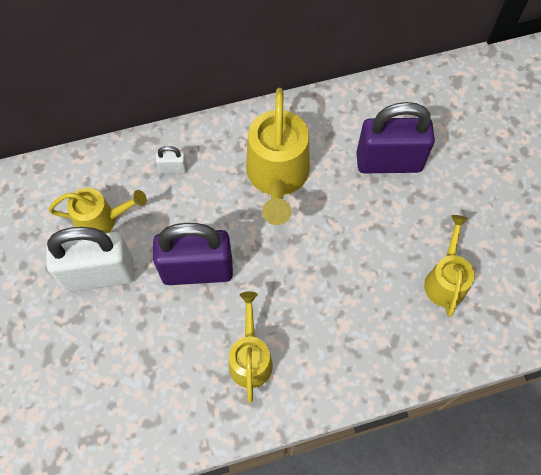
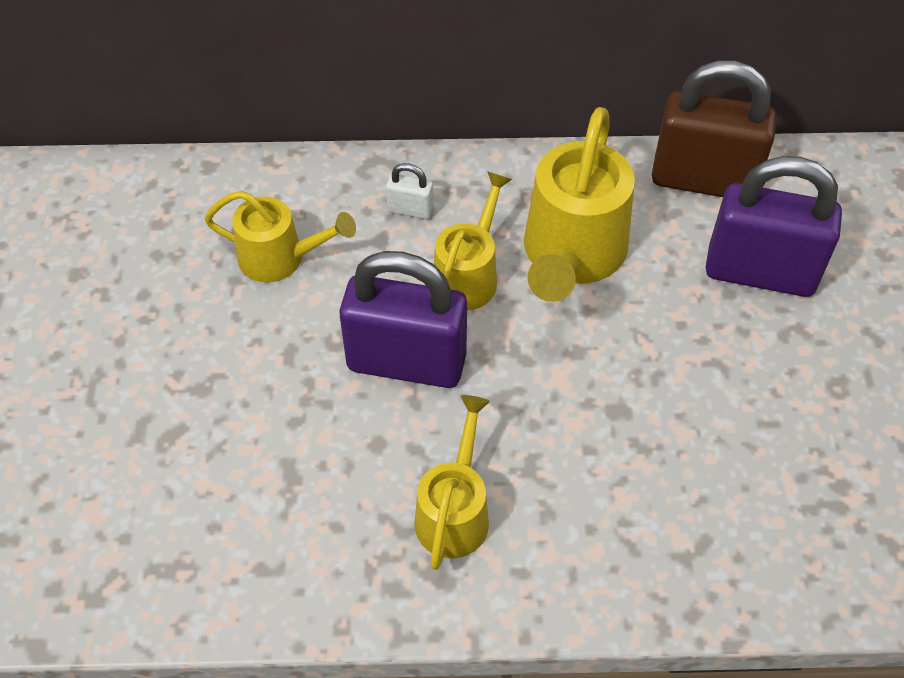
camera: 15 degrees right, 10 degrees down
(99, 274) = (253, 333): white padlock -> none
(342, 108) = (703, 180): none -> brown padlock
(445, 279) = (814, 469): yellow watering can -> yellow watering can (469, 274)

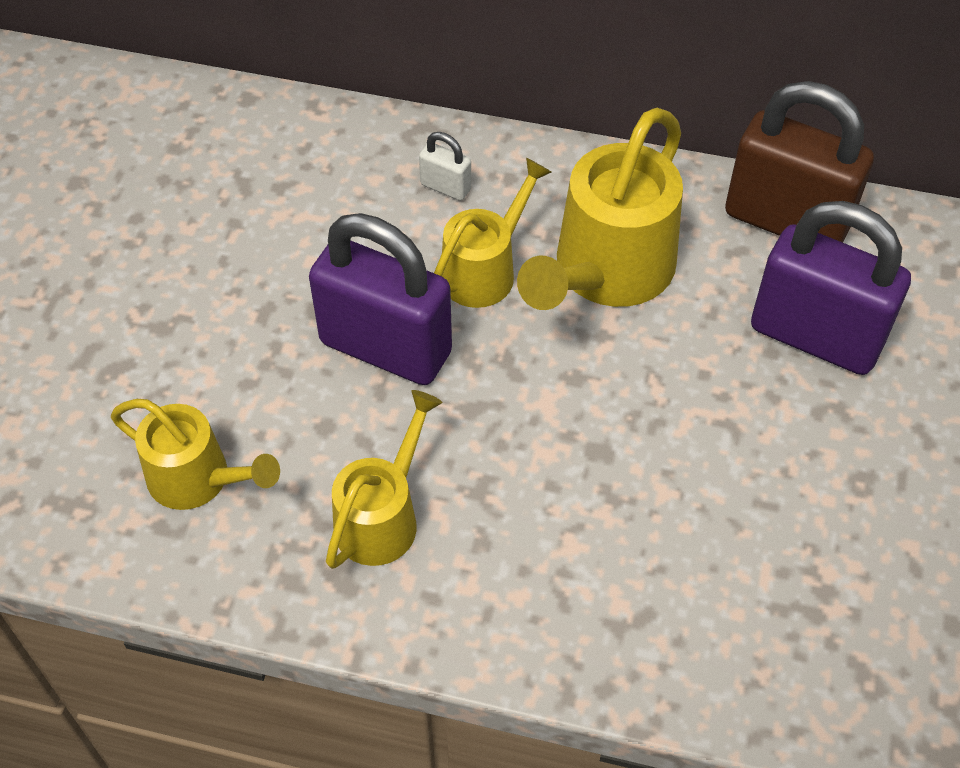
camera: 15 degrees right, 0 degrees up
(281, 258) = (290, 210): yellow watering can -> yellow watering can (199, 480)

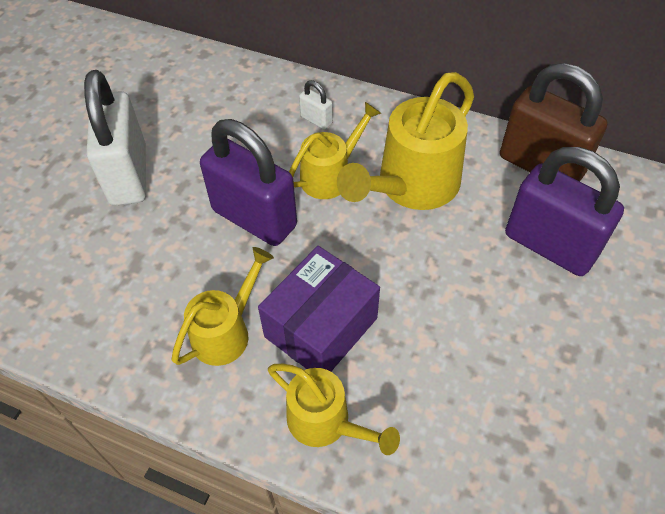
camera: 10 degrees right, 0 degrees up
(179, 305) = (128, 175): none -> white padlock
(199, 480) = (111, 290): yellow watering can -> yellow watering can (326, 423)
(516, 492) = (321, 327): none -> purple box

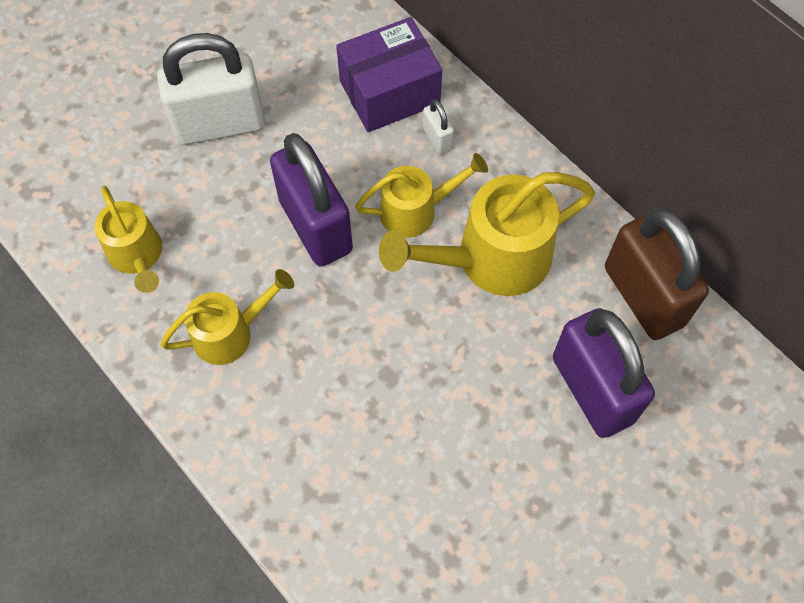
camera: 25 degrees right, 10 degrees up
(128, 175) = (220, 124): white padlock -> white padlock turned 60 degrees clockwise
(321, 327) = (317, 369): purple box -> purple box (389, 92)
(326, 423) = (273, 462): yellow watering can -> yellow watering can (137, 256)

